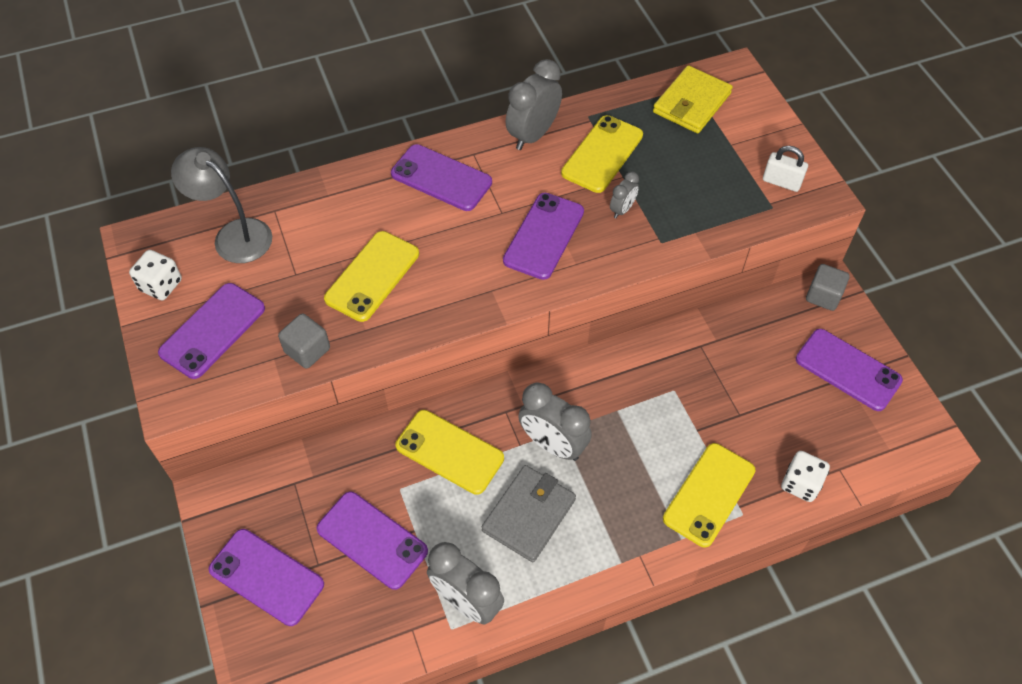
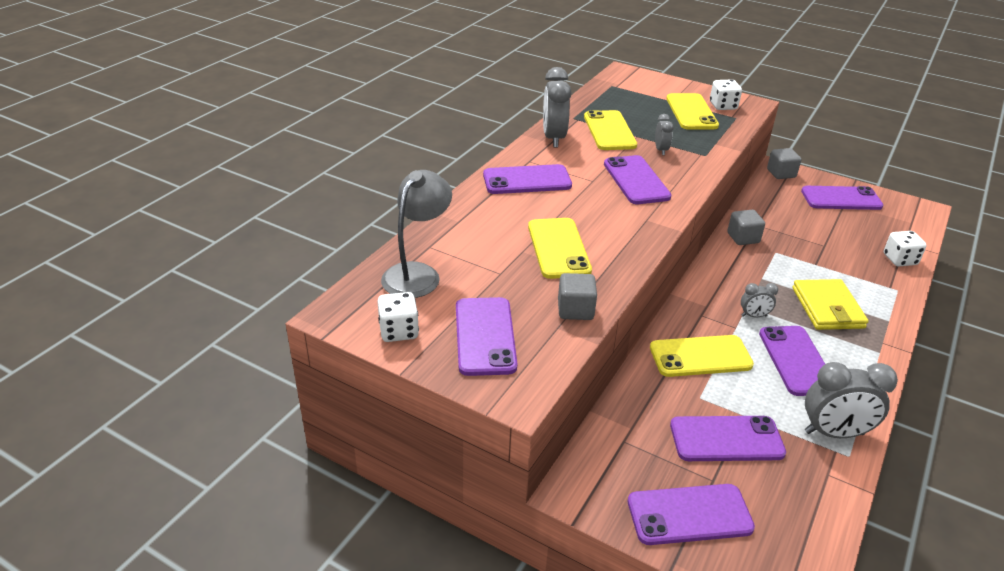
camera: 40 degrees left, 20 degrees down
(234, 235) = (417, 273): grey lamp -> grey lamp turned 120 degrees clockwise
(529, 515) = (796, 360): grey wallet -> purple phone
(553, 445) = (754, 316): grey clock -> grey clock, size x0.52
(662, 353) = (743, 238): none -> grey cube
(691, 103) = (623, 92): yellow wallet -> yellow wallet (827, 308)
(709, 494) = (868, 290): yellow phone -> yellow phone (691, 112)
(781, 182) = (723, 106): white padlock -> white dice

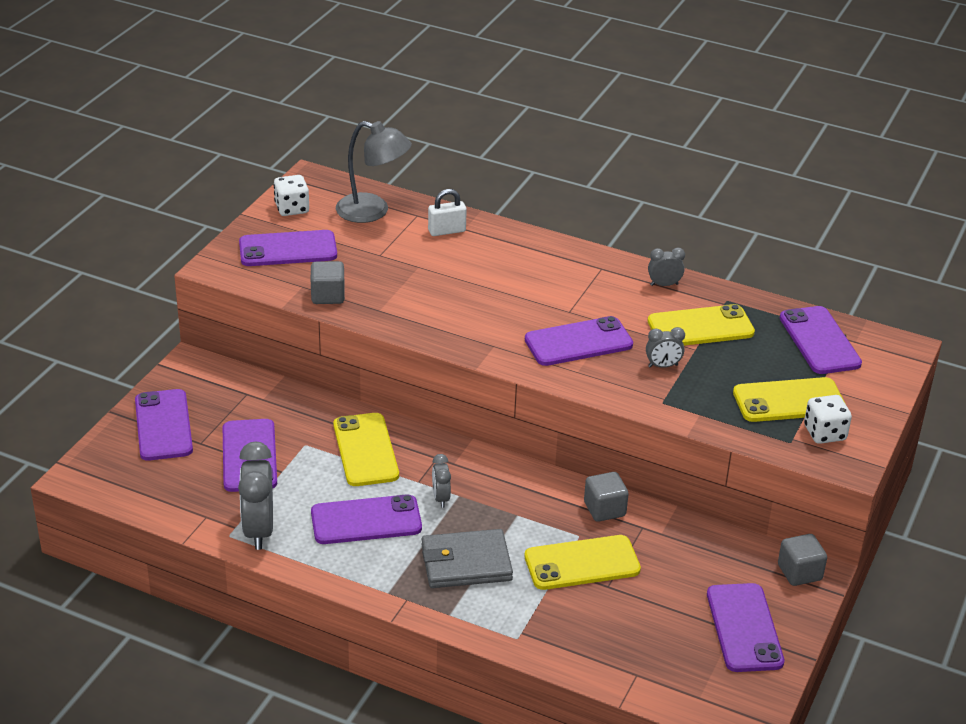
camera: 85 degrees right, 0 degrees up
(462, 231) = (446, 231): none -> white padlock
(527, 180) = (556, 267): purple phone -> purple phone (819, 341)
(553, 138) = (664, 284): grey clock -> grey clock, size x0.52
(558, 248) = (426, 287): yellow phone -> yellow phone (582, 563)
(827, 308) = (466, 563): yellow wallet -> grey wallet
(900, 260) = (590, 657): white dice -> none

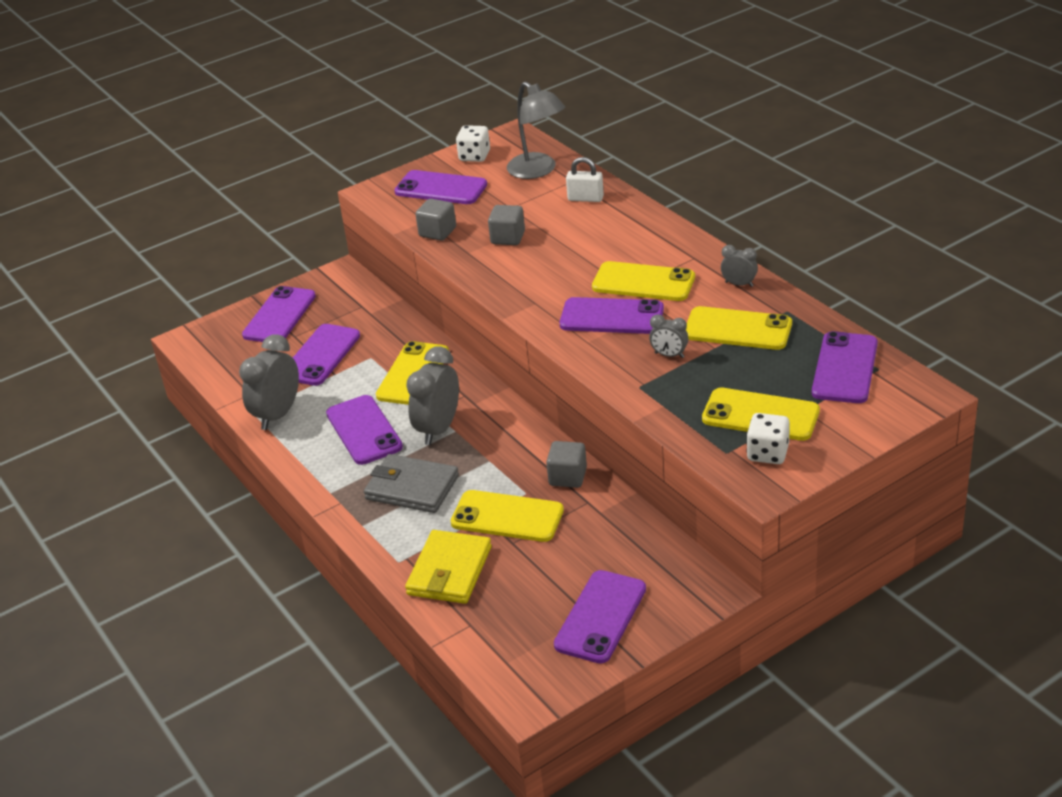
camera: 35 degrees right, 0 degrees up
(366, 520) = (364, 430): purple phone -> purple phone turned 45 degrees clockwise
(440, 498) = (438, 429): grey clock -> grey clock, size x1.94
(573, 631) = (449, 571): none -> yellow wallet
(577, 302) = (643, 282): none -> yellow phone
(799, 572) = (697, 585): grey cube -> grey cube (508, 238)

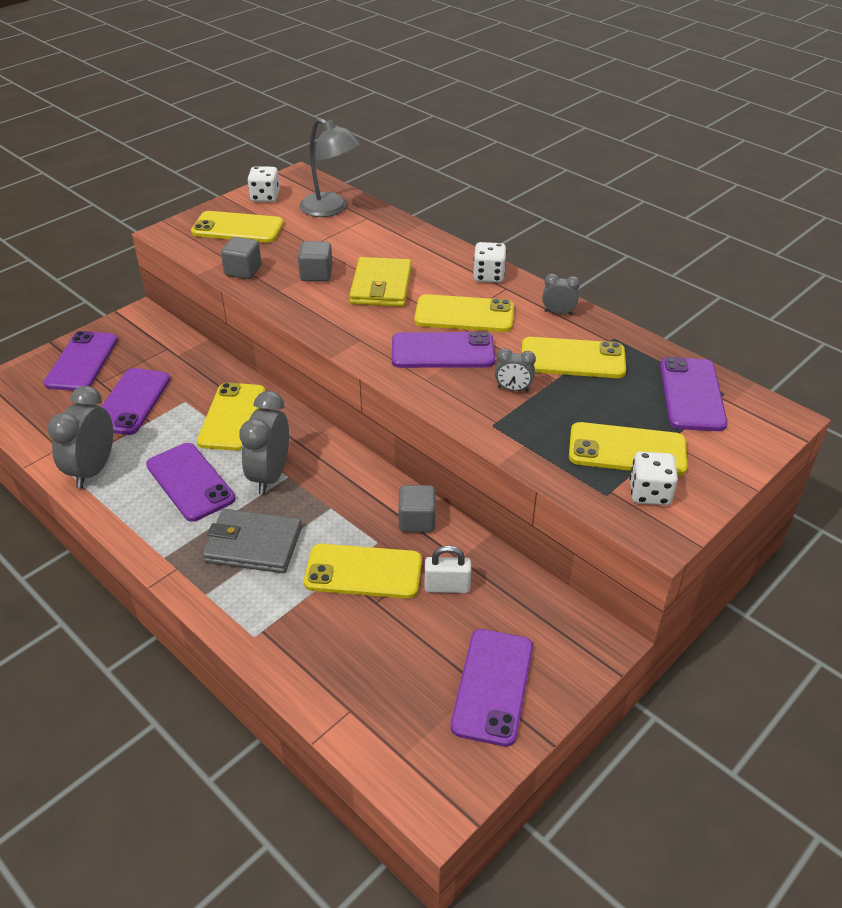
camera: 15 degrees left, 5 degrees up
(441, 188) = (238, 228): purple phone -> yellow phone
(449, 571) = (314, 643): yellow wallet -> yellow wallet (381, 286)
(585, 198) = (384, 234): white padlock -> white padlock (447, 587)
(680, 245) = (488, 276): none -> white dice

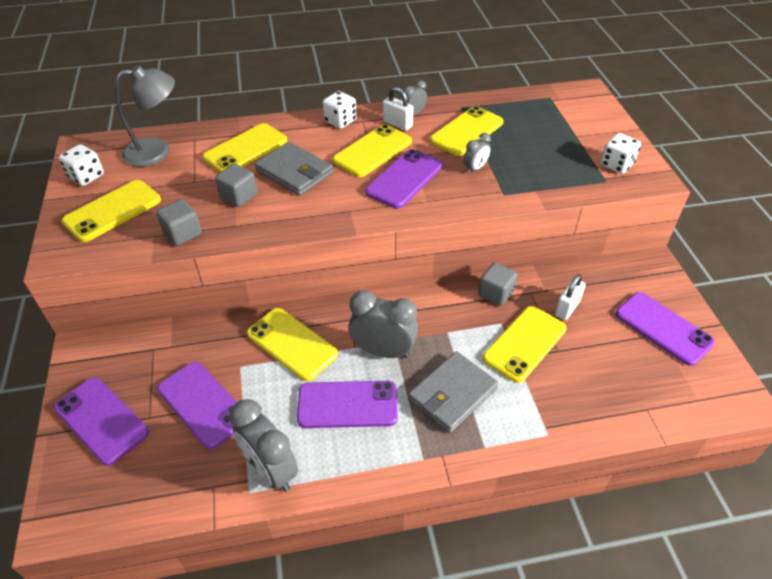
camera: 55 degrees left, 5 degrees up
(270, 475) = (383, 351): grey clock -> grey clock turned 150 degrees clockwise
(381, 286) = (294, 172): yellow wallet -> grey wallet
(528, 310) = (397, 124): none -> white padlock
(627, 450) = (572, 154): yellow phone -> yellow phone (246, 149)
(691, 394) = (541, 108): purple phone -> none

